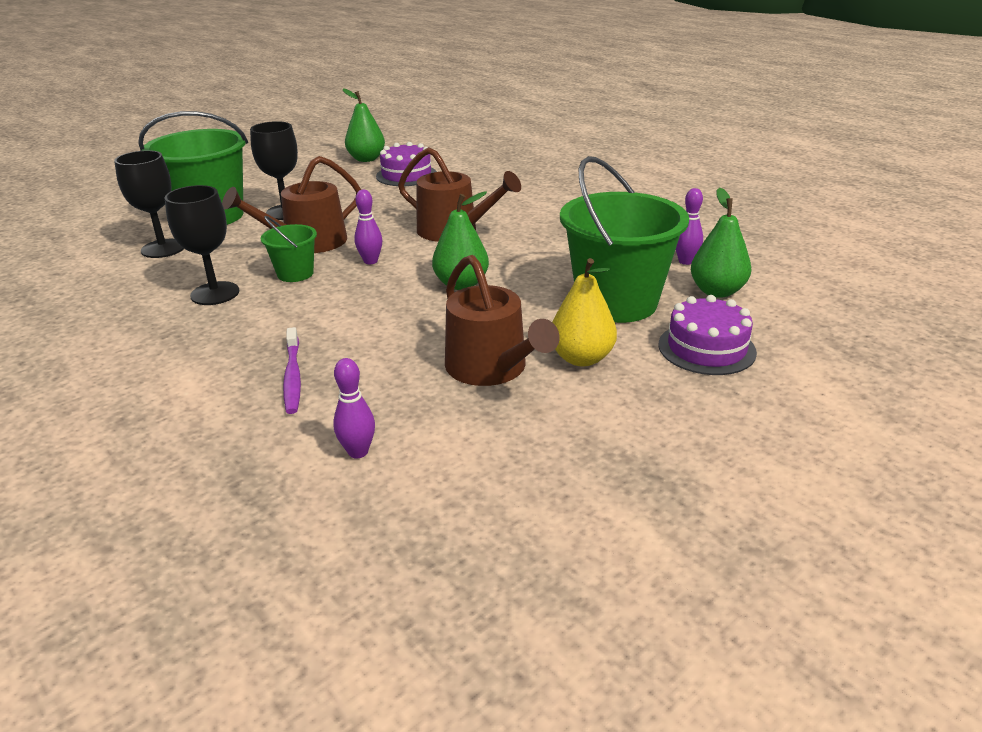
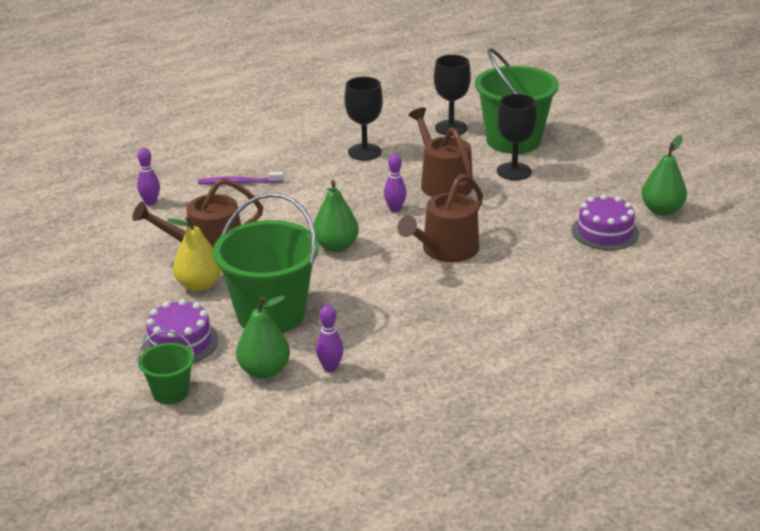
camera: 100 degrees right, 0 degrees up
(295, 274) = (385, 179): green bucket -> green bucket (170, 392)

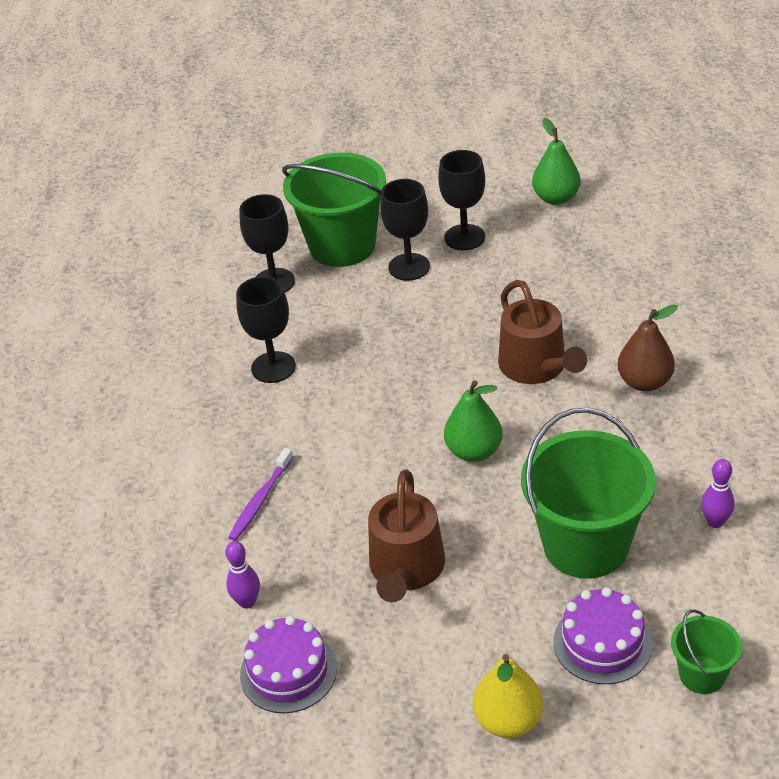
camera: 60 degrees left, 10 degrees up
(199, 285) = (485, 596): yellow pear -> yellow pear (508, 720)
(264, 371) = (696, 579): green pear -> none
(395, 209) = (425, 380): purple bowling pin -> none
(443, 183) = (394, 326): brown watering can -> none
(466, 302) = (644, 382): none -> brown pear
(570, 184) = (464, 237): none -> black goblet
(605, 232) = (572, 247): purple cake -> purple cake (288, 671)

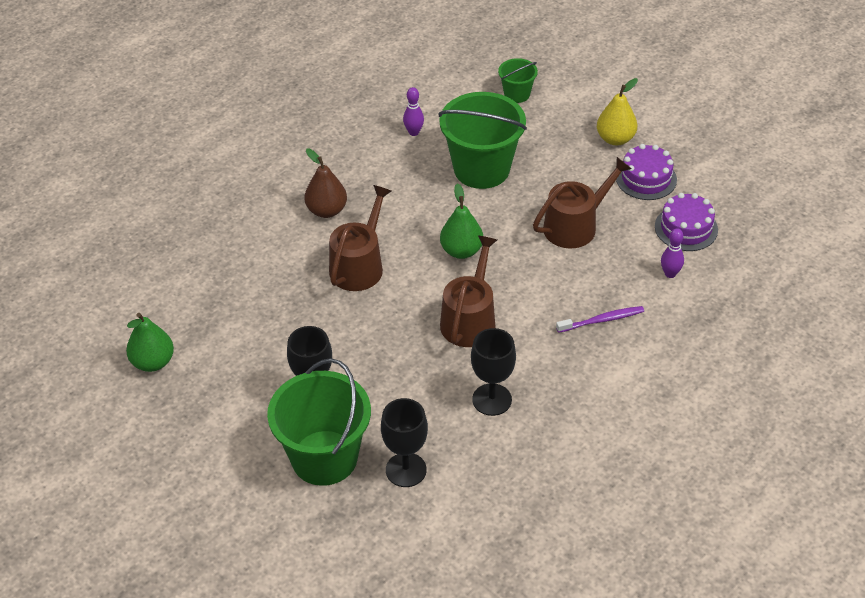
camera: 135 degrees left, 5 degrees up
(377, 405) = (470, 319): none -> brown watering can
(464, 237) = (249, 387): black goblet -> none
(602, 643) = (536, 132): purple cake -> purple cake (646, 178)

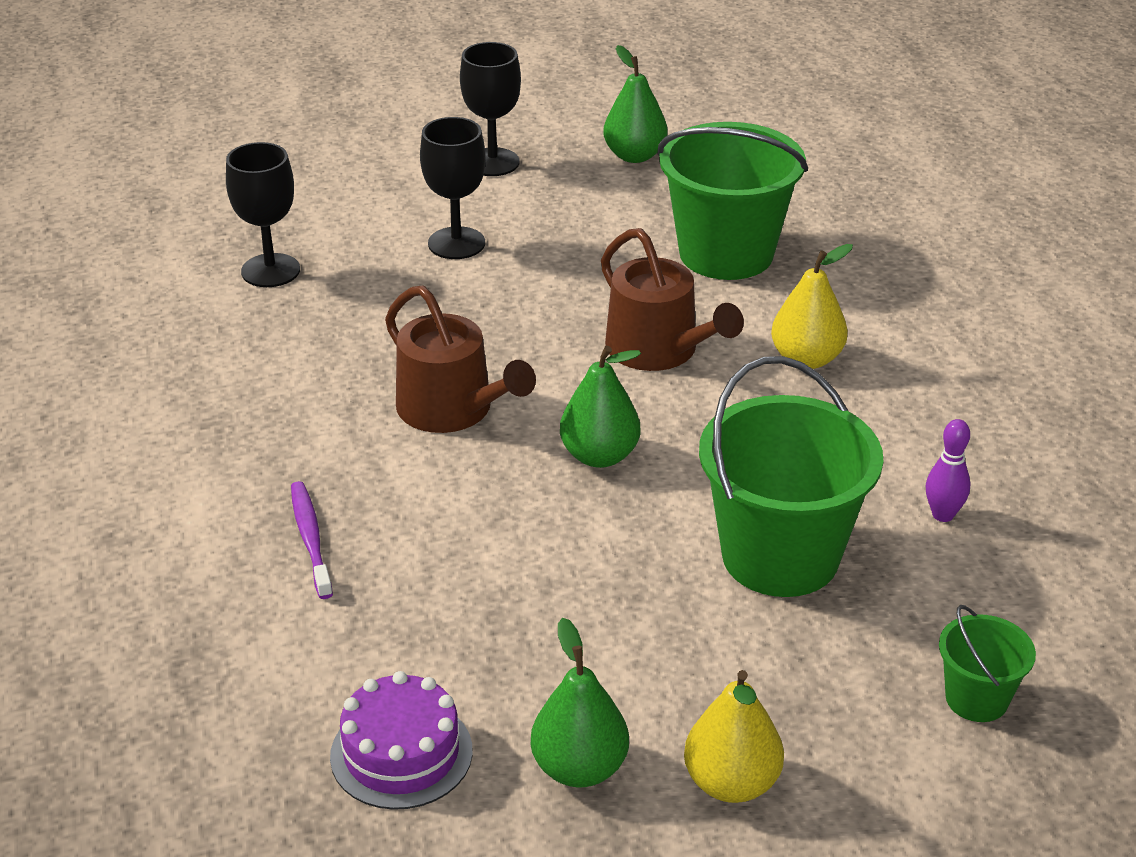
camera: 120 degrees right, 10 degrees down
(324, 458) = (357, 223): green bucket -> green bucket (726, 253)
(327, 210) = (806, 359): brown pear -> yellow pear
(492, 399) = (293, 373): black goblet -> black goblet (492, 162)
(575, 226) = (540, 607): brown watering can -> none
(602, 320) = (311, 539): purple toothbrush -> purple toothbrush turned 150 degrees clockwise
(646, 178) = (579, 768): purple cake -> green pear
(670, 274) = (320, 670): purple bowling pin -> none

